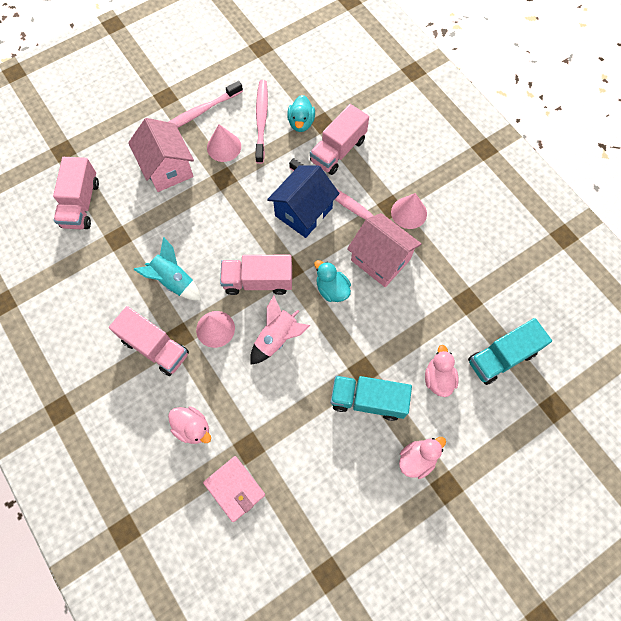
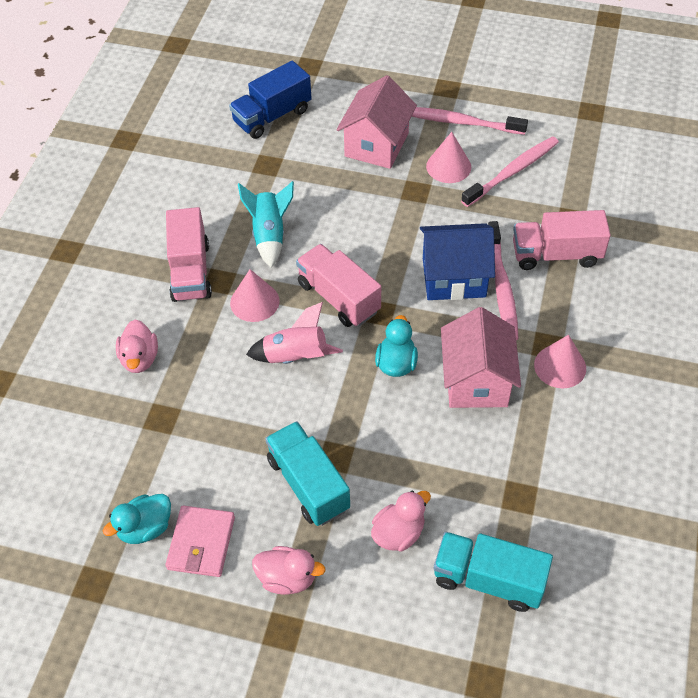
camera: 50 degrees right, 15 degrees down
(81, 204) = (272, 116): pink truck -> blue truck
(235, 488) = (111, 437): pink wallet -> pink wallet (201, 543)
(301, 123) = (549, 203): turquoise duck -> turquoise duck (145, 528)

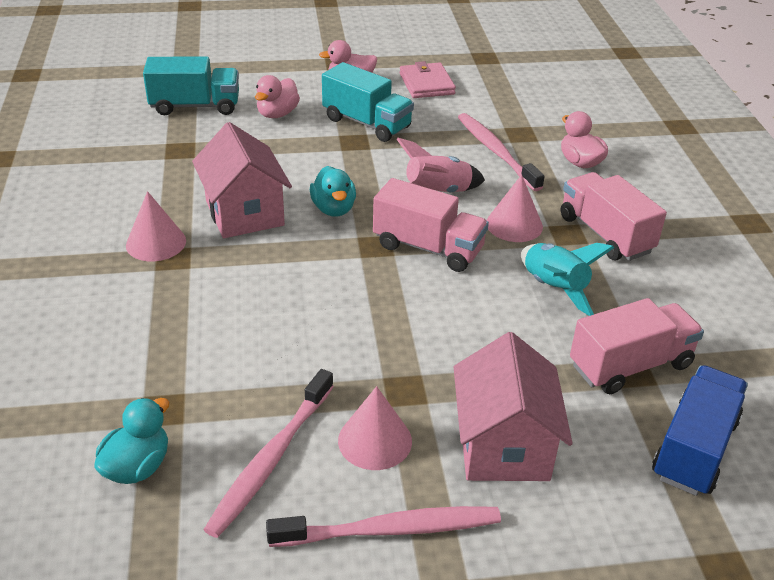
camera: 155 degrees right, 15 degrees down
(145, 528) = (474, 83): turquoise duck -> turquoise duck (137, 467)
(454, 277) = (305, 297): blue house -> none
(502, 288) = (241, 300): pink toothbrush -> pink toothbrush (495, 151)
(556, 254) = (178, 354): pink truck -> pink truck (630, 365)

